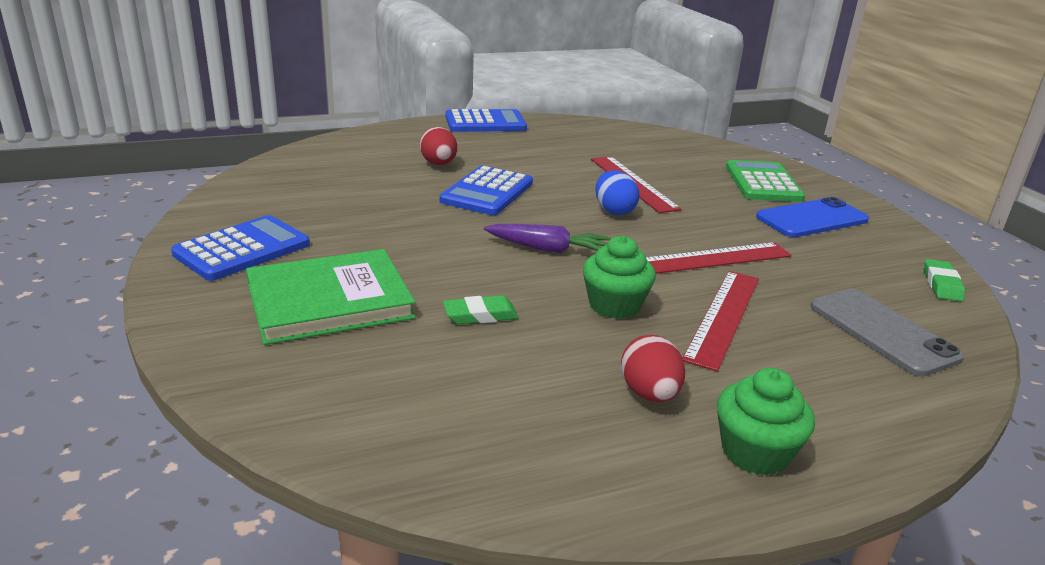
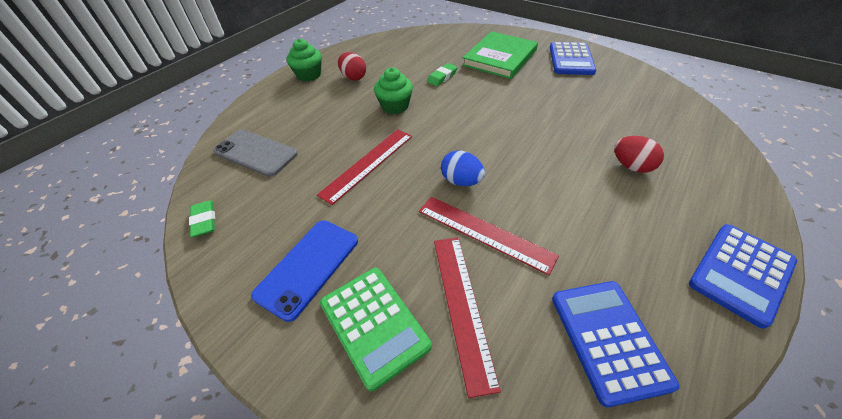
camera: 150 degrees right, 20 degrees up
(487, 192) = (554, 153): blue calculator -> blue calculator (608, 339)
(548, 249) = (459, 124): purple carrot -> none
(724, 317) = (341, 124): red ruler -> red ruler (462, 306)

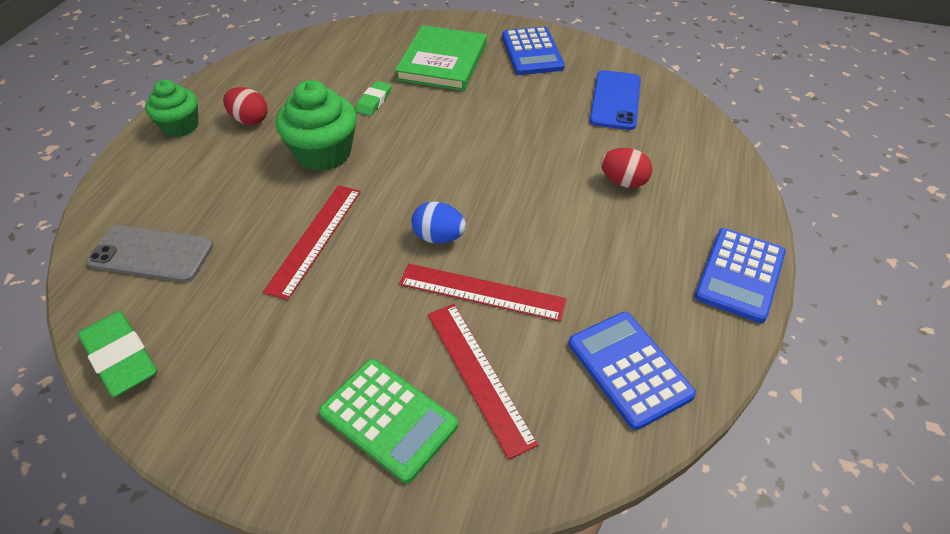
camera: 20 degrees left, 0 degrees up
(204, 221) = (121, 357): green eraser -> green eraser, size x1.68
(308, 267) = (287, 379): blue phone -> blue phone (615, 100)
(395, 106) = (323, 153): green cupcake -> green cupcake, size x1.51

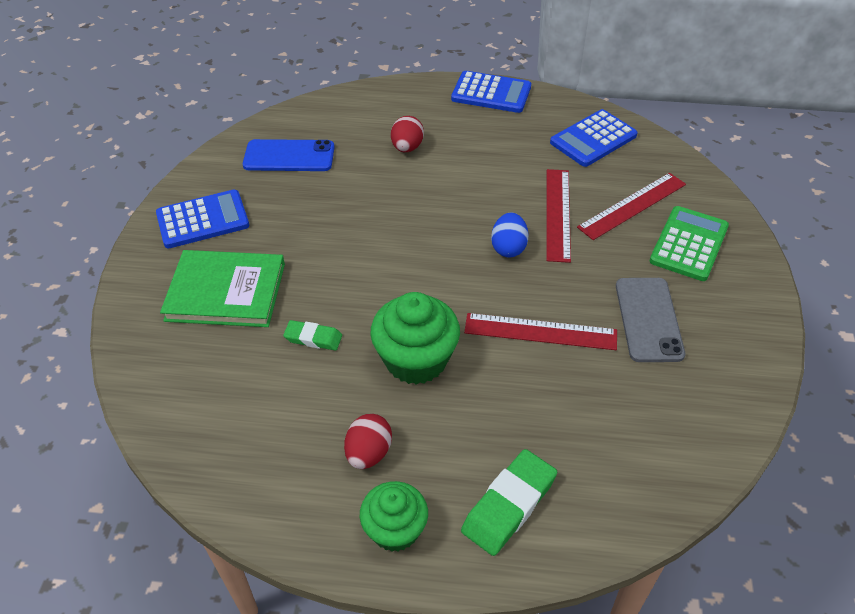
camera: 100 degrees left, 0 degrees up
(121, 357) = (727, 428): green eraser -> green eraser (509, 505)
(151, 254) = (609, 460): grey phone -> grey phone (648, 319)

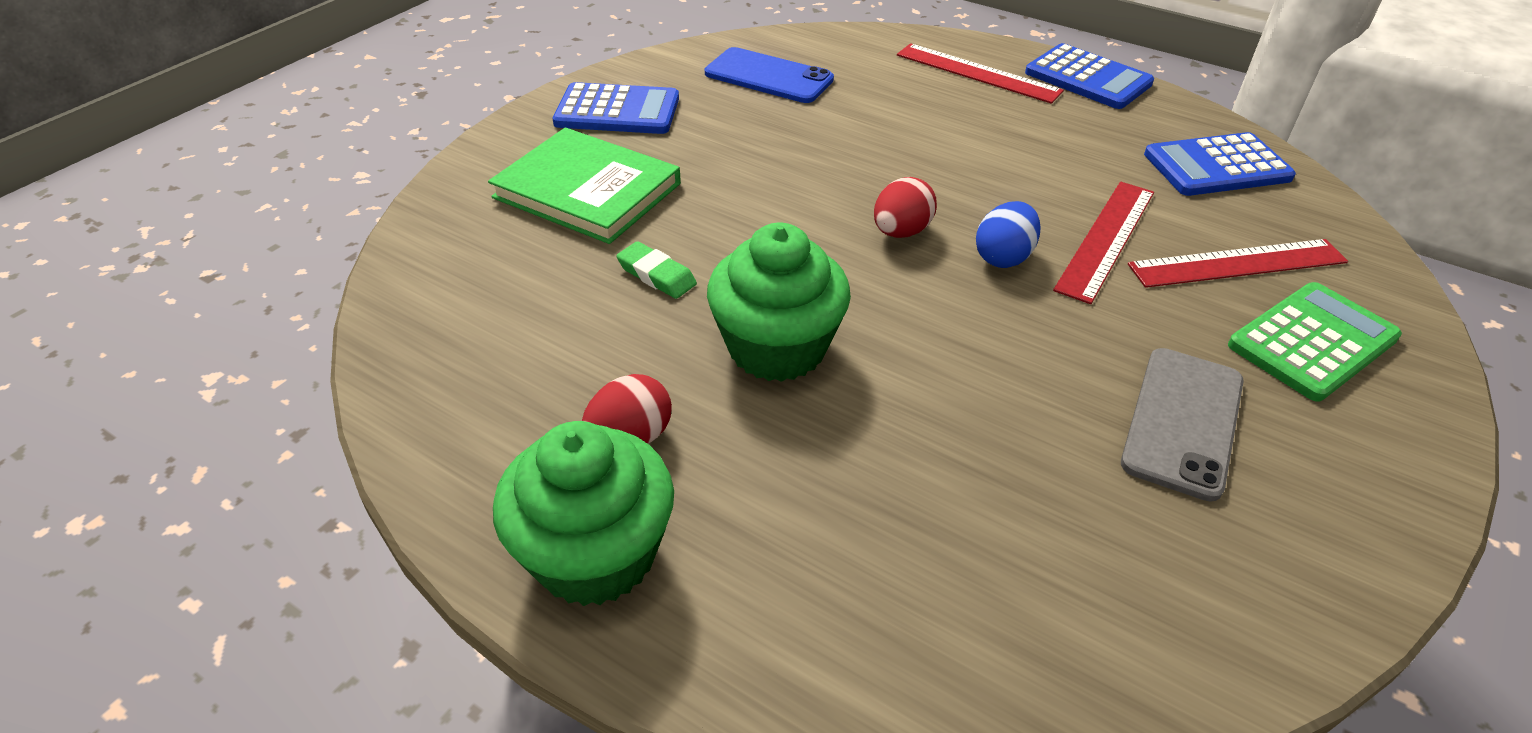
camera: 25 degrees right, 5 degrees down
(395, 529) = (595, 554): green cupcake -> green cupcake, size x1.51
(407, 147) = (929, 106): red egg -> red egg (901, 232)
(509, 505) = (788, 595): green eraser -> none
(540, 332) = (988, 377): red ruler -> red ruler (977, 73)

